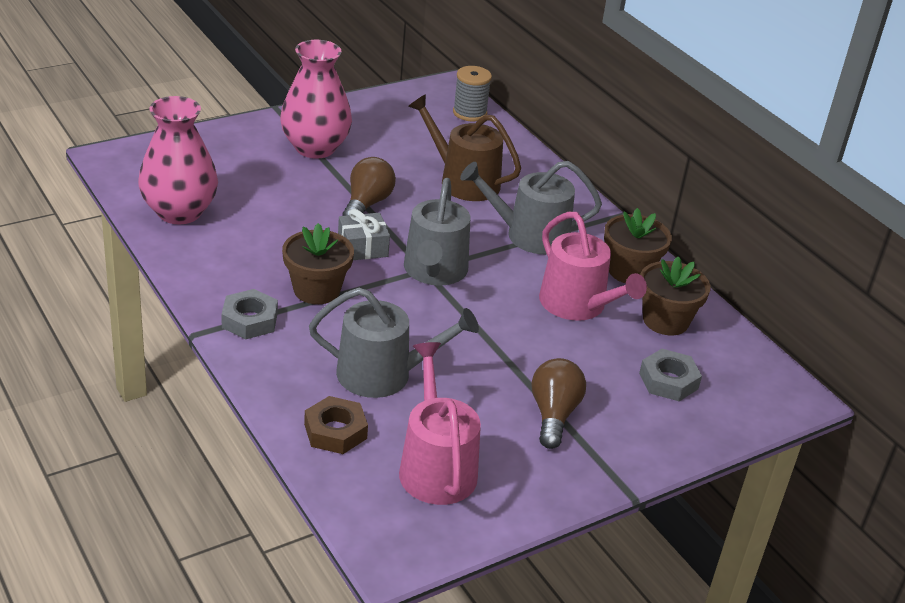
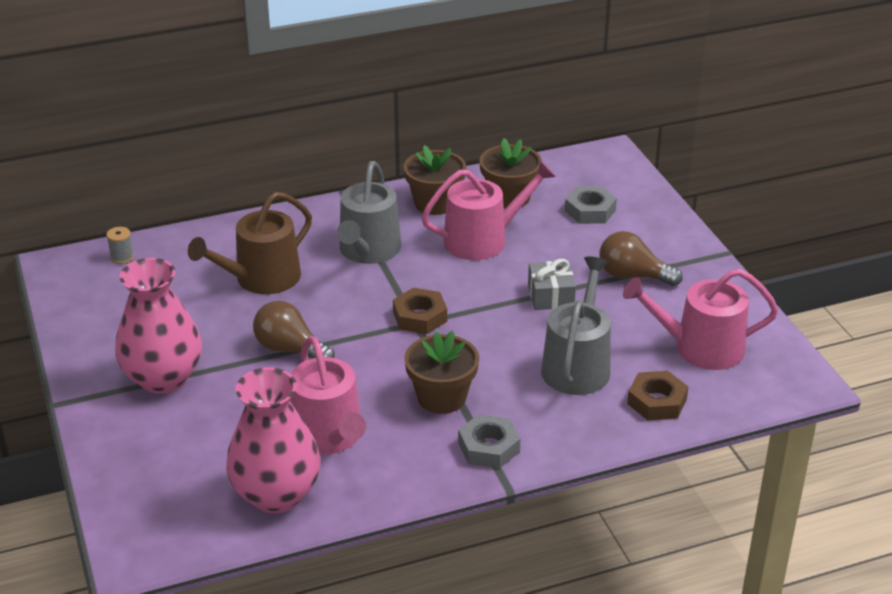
camera: 75 degrees left, 0 degrees up
(254, 232) = (329, 436): none -> pink watering can
(362, 247) = (371, 359): grey gift -> grey gift (550, 296)
(434, 271) = (420, 317): grey watering can -> brown nut
(469, 113) = (122, 257): grey spool -> grey spool, size x0.59

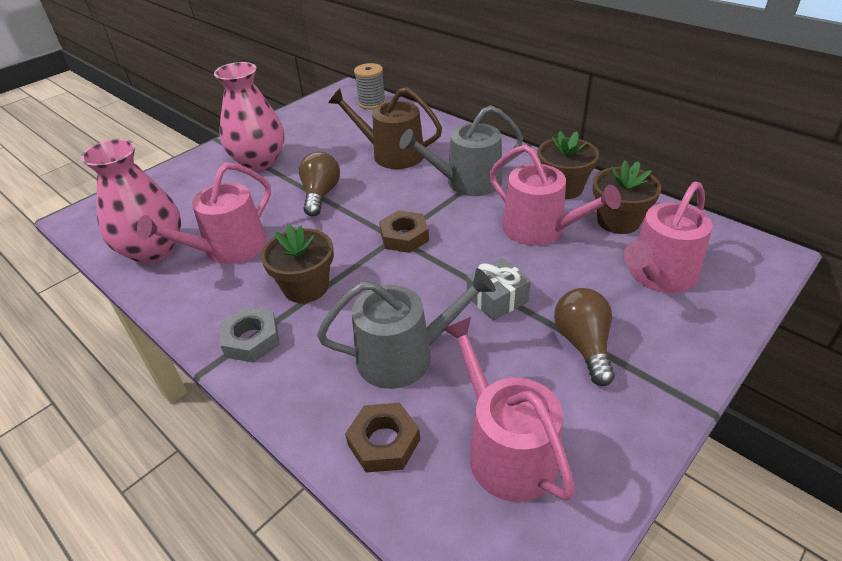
camera: 65 degrees right, 5 degrees up
(122, 257) = (372, 103): grey spool -> grey spool, size x1.70
(590, 210) = (658, 275): grey nut -> pink watering can

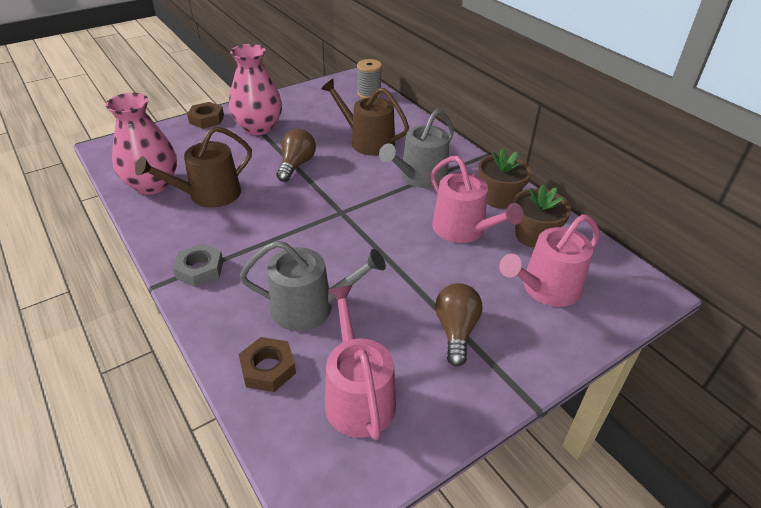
camera: 10 degrees right, 0 degrees up
(228, 249) = (209, 195): pink watering can -> brown watering can
(306, 287) = (256, 237): brown flower pot -> none
(404, 237) = (349, 213): brown nut -> brown nut (206, 119)
(467, 182) = (420, 177): grey watering can -> grey watering can turned 45 degrees counterclockwise
(497, 299) = (402, 279): grey gift -> none

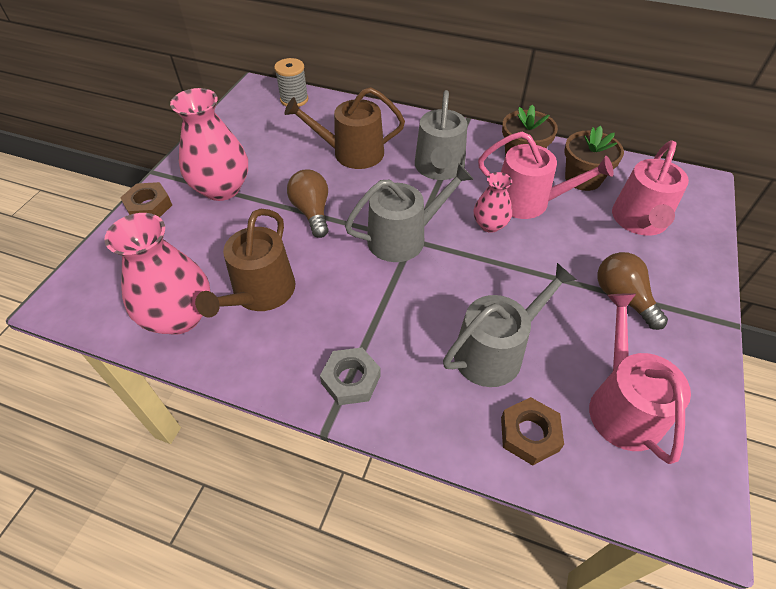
camera: 35 degrees left, 10 degrees up
(337, 208) = (403, 238): none -> grey watering can
(358, 396) = (622, 405): pink watering can -> pink watering can turned 45 degrees clockwise
(411, 230) = (490, 225): none -> pink vase

